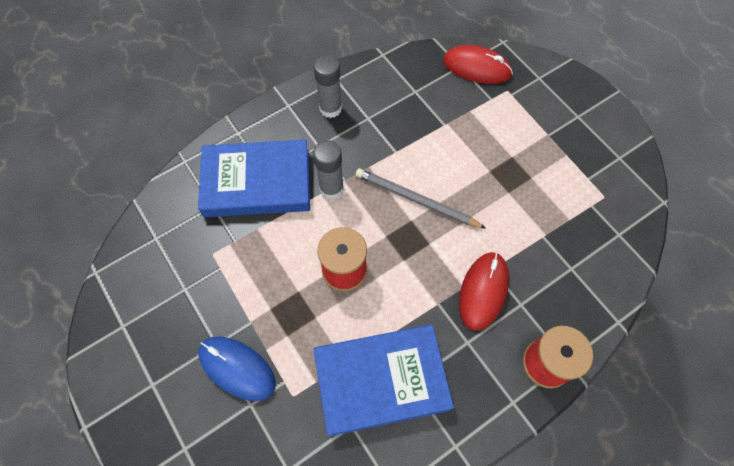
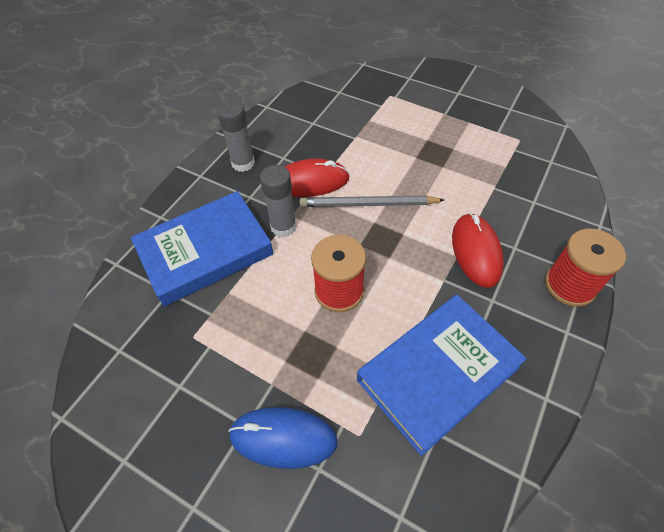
camera: 25 degrees left, 10 degrees down
(476, 67) = (354, 88): red mouse -> red mouse (311, 182)

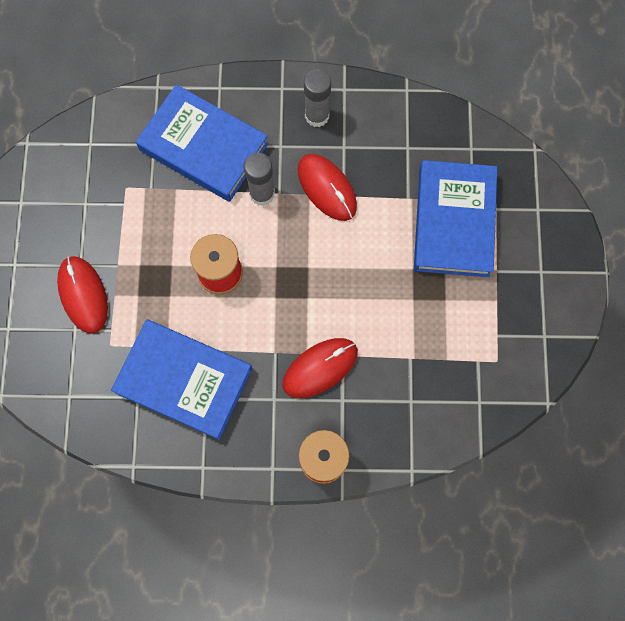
camera: 60 degrees right, 20 degrees up
(283, 438) = (83, 295): blue mouse -> red mouse
(368, 204) = (326, 252): grey pencil -> none
(391, 121) = (454, 221): none -> blue book

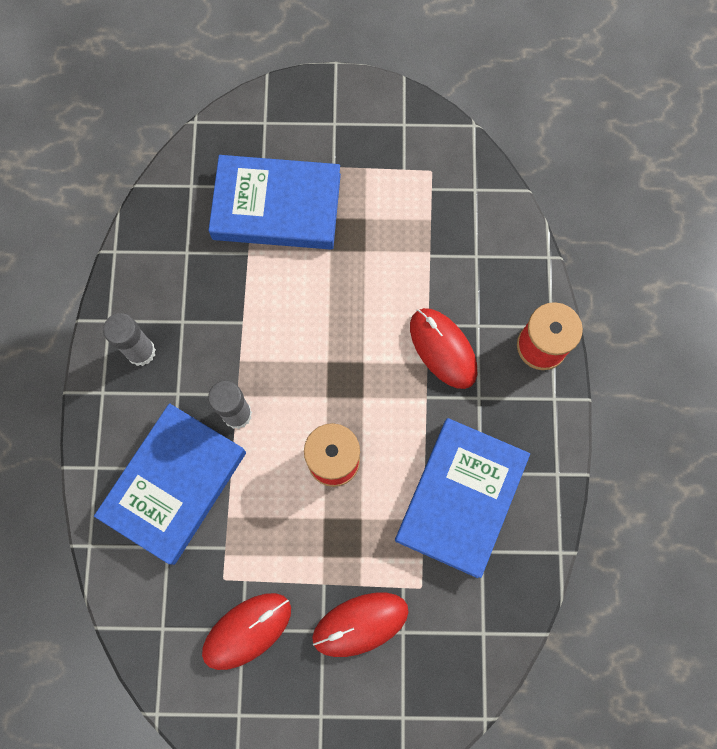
camera: 90 degrees left, 0 degrees up
(327, 188) = (233, 341): red mouse -> red mouse (247, 631)

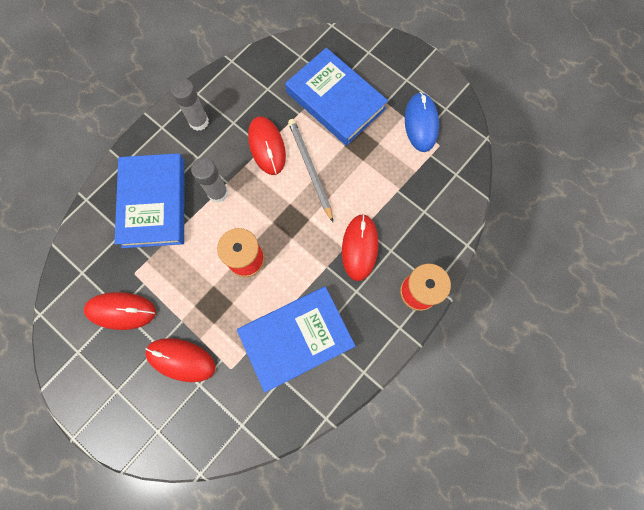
camera: 40 degrees right, 0 degrees up
(174, 484) = (154, 203): blue book -> blue book turned 75 degrees counterclockwise
(245, 319) = (267, 146): none -> red mouse
(316, 306) = (310, 169): none -> grey pencil
(392, 161) = (421, 123): none -> blue mouse

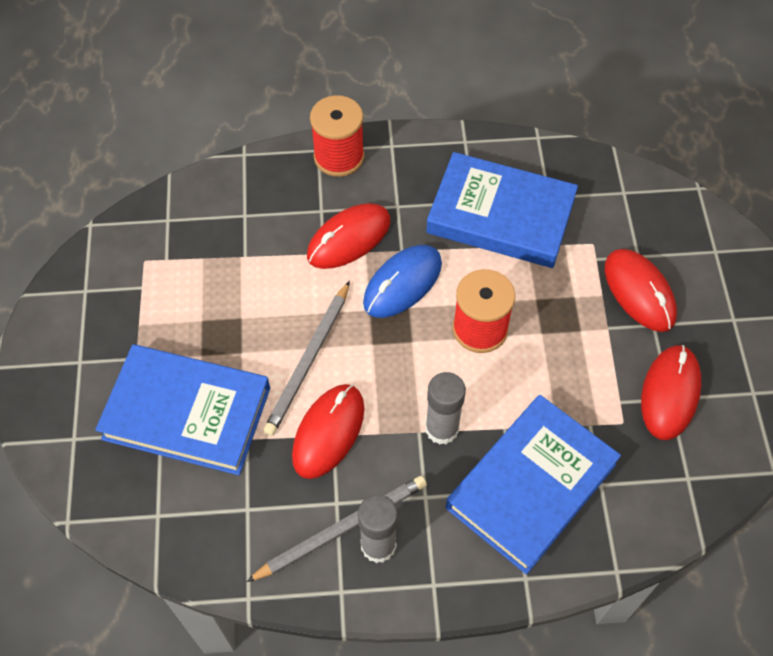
camera: 135 degrees left, 15 degrees down
(121, 311) = (670, 393): red mouse -> red mouse turned 60 degrees clockwise
(220, 115) = (342, 529): none -> grey pencil
(335, 100) = (187, 413): blue book -> blue book turned 75 degrees counterclockwise
(421, 123) = (132, 299): blue mouse -> blue mouse (402, 283)

